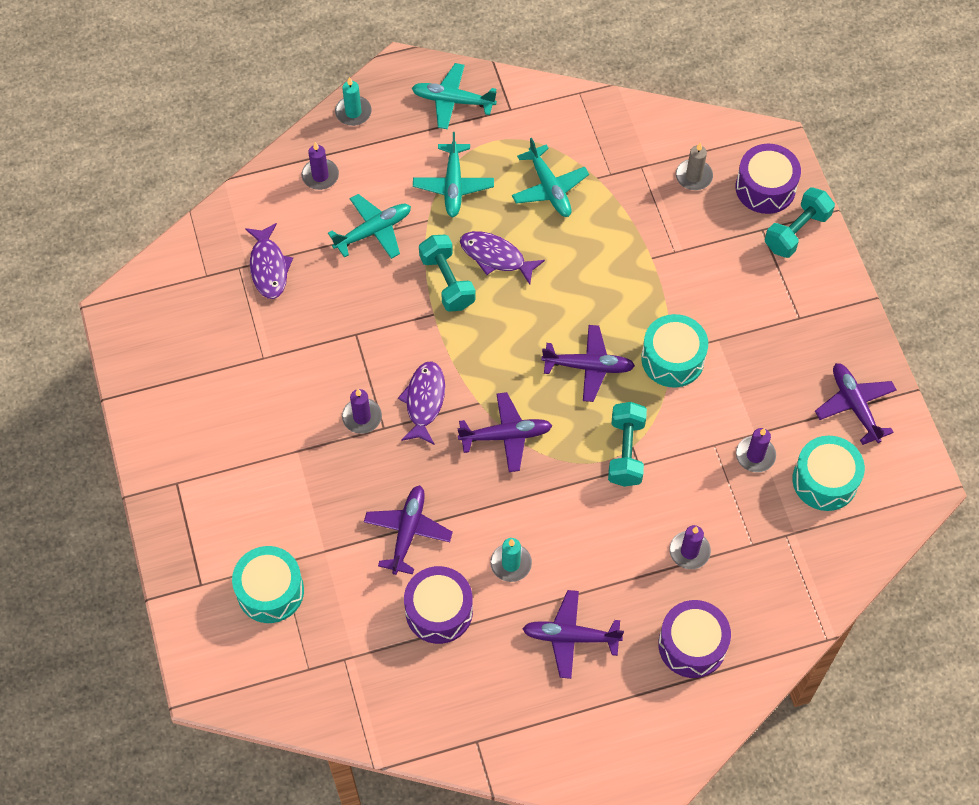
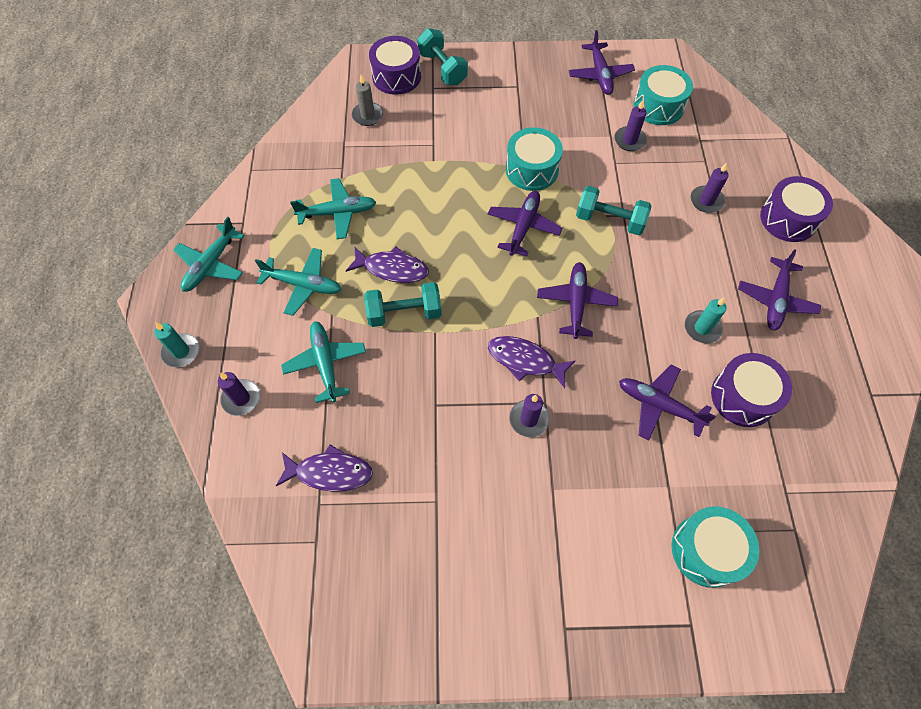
camera: 75 degrees left, 0 degrees up
(496, 257) = (392, 269): purple fish -> purple fish turned 120 degrees counterclockwise
(854, 405) = (600, 75): purple plane -> purple plane turned 90 degrees counterclockwise

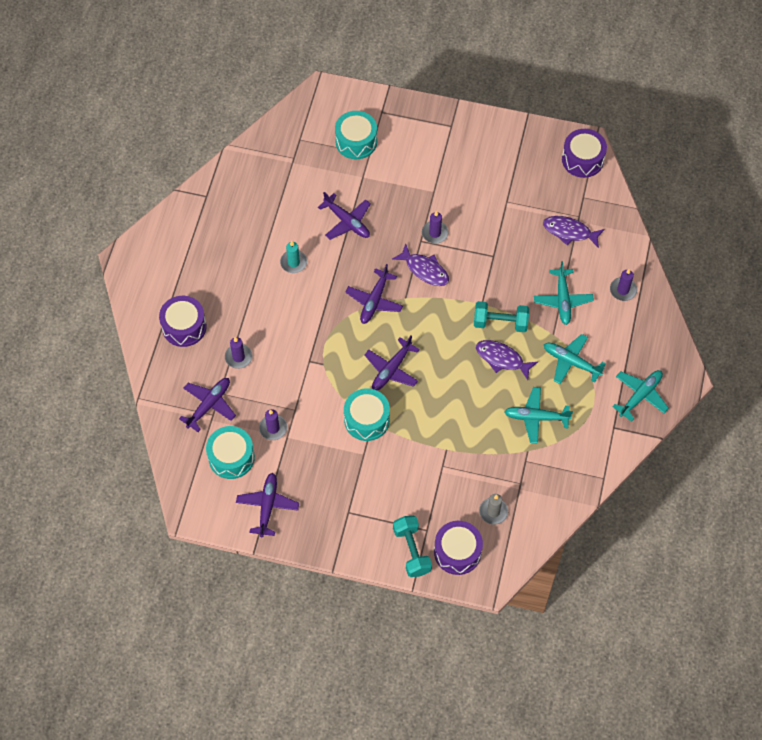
camera: 165 degrees left, 0 degrees up
(181, 351) = (664, 332): turquoise candle -> none
(609, 220) = (322, 359): turquoise dumbbell -> none
(743, 397) = (290, 214): purple drum -> purple drum (582, 159)
(776, 300) = (231, 269): purple plane -> purple plane (209, 405)

